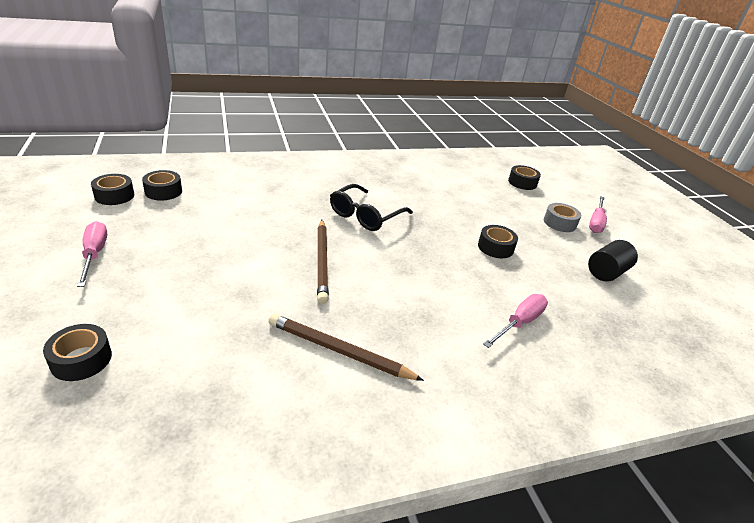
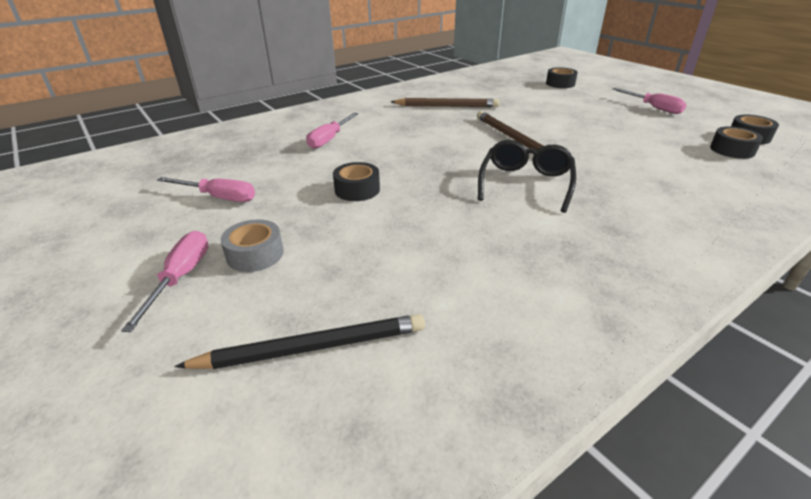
camera: 165 degrees right, 0 degrees up
(522, 183) = (312, 348): black tape -> black pencil
(606, 272) = (219, 197): black cylinder -> pink screwdriver

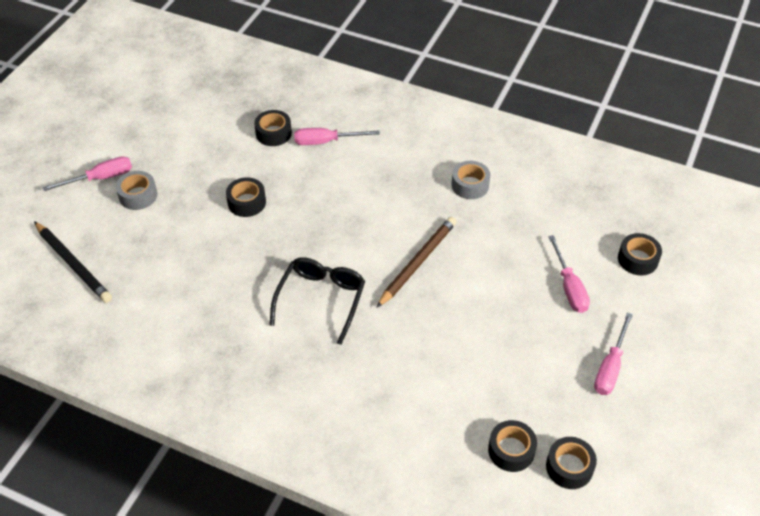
camera: 60 degrees right, 15 degrees up
(219, 197) = (192, 137): pink screwdriver -> pink screwdriver (569, 287)
(283, 157) = (273, 133): none -> black tape
(446, 106) = (470, 185): brown pencil -> grey tape
(525, 183) = (321, 300): black glasses -> black glasses turned 60 degrees counterclockwise

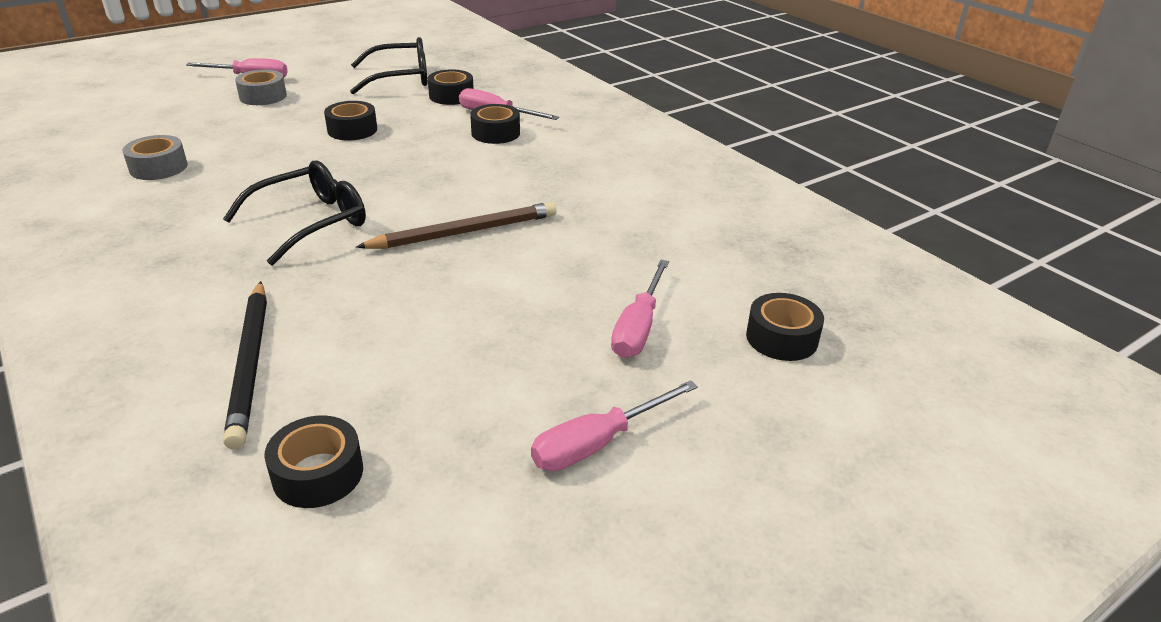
camera: 30 degrees right, 15 degrees down
(73, 264) = (134, 118): black pencil -> black pencil (250, 363)
(214, 128) = (400, 78): none -> black glasses
(470, 185) = (617, 192): grey tape -> grey tape (158, 167)
(569, 467) = (374, 543): black tape -> black tape (495, 133)

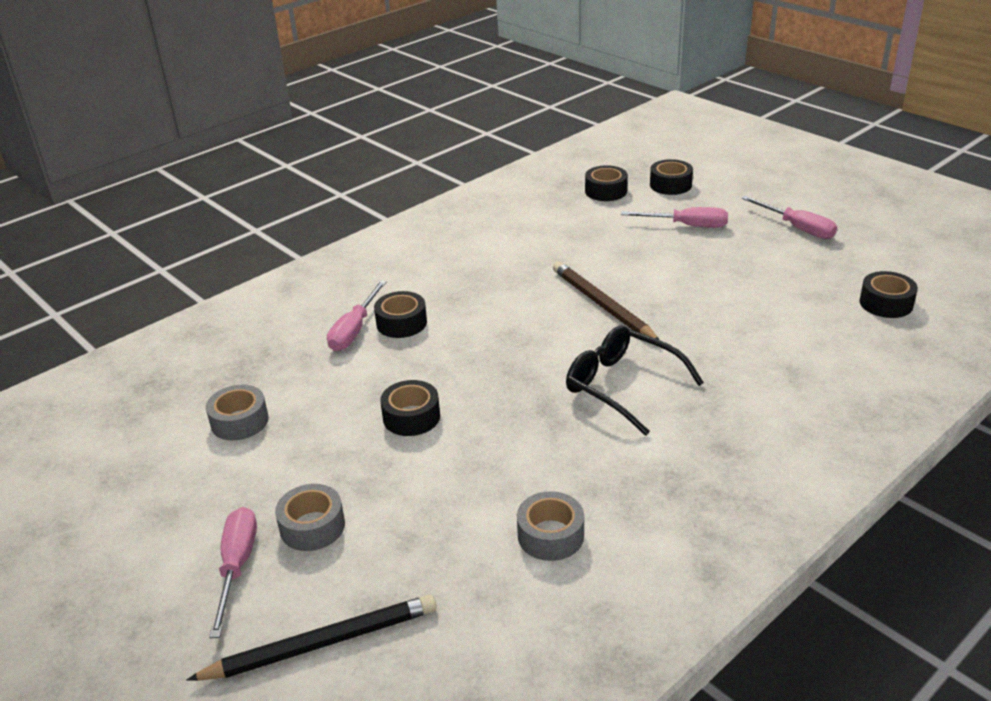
camera: 95 degrees left, 0 degrees up
(250, 363) = (819, 356): black pencil -> black pencil (321, 643)
(400, 78) = (239, 421): black glasses -> grey tape
(451, 96) = (300, 369): black tape -> black tape (606, 191)

